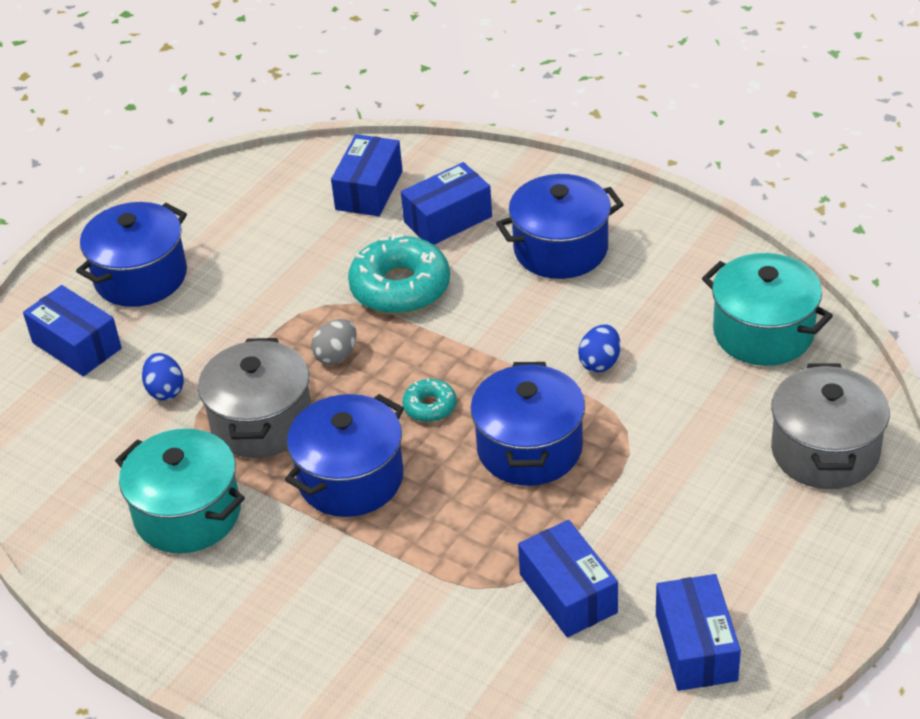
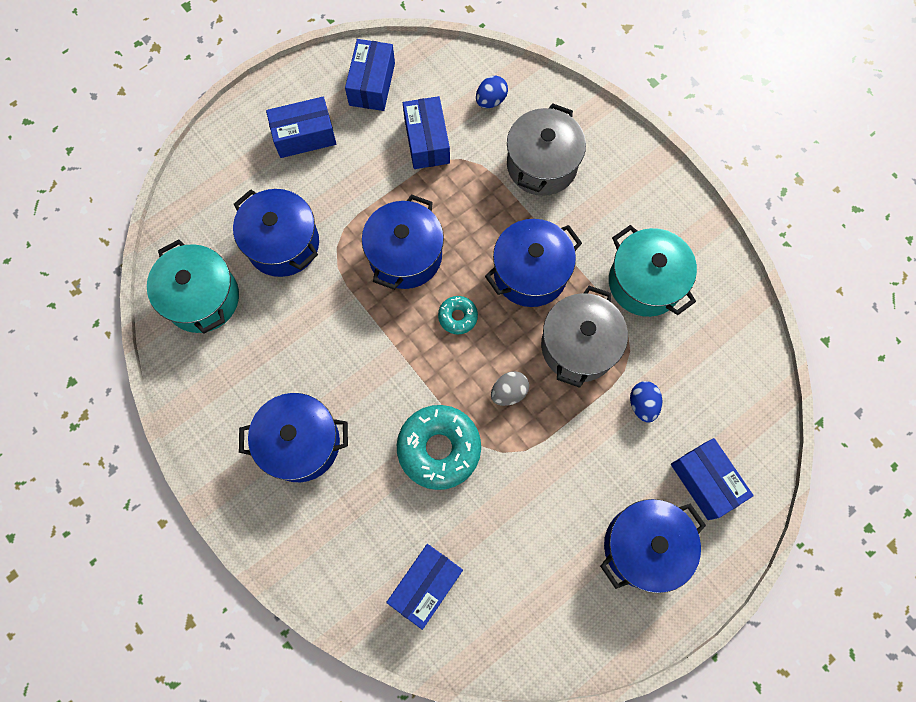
camera: 165 degrees left, 30 degrees up
(448, 219) = (374, 517): blue box -> blue box (304, 135)
(600, 362) = (326, 313): blue egg -> blue egg (491, 100)
(700, 413) = (283, 244): none -> blue pot
(825, 451) = (224, 186): grey pot -> grey pot (542, 165)

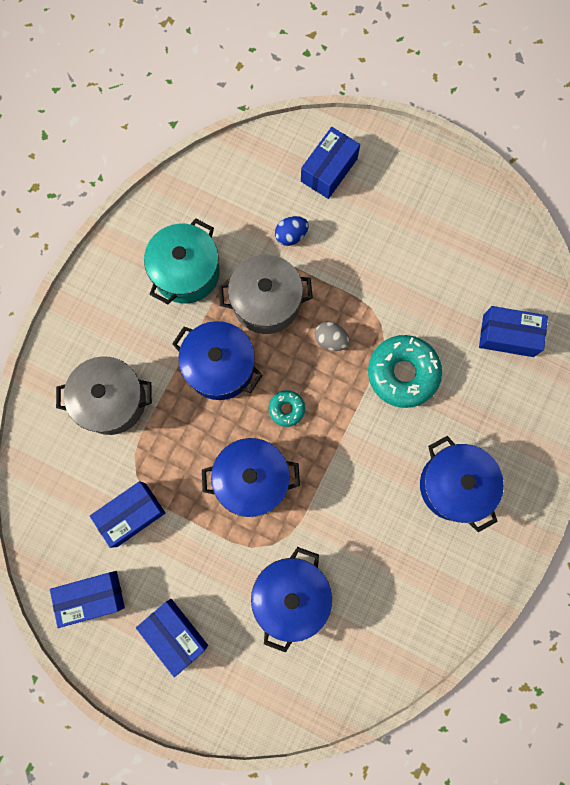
camera: 115 degrees left, 5 degrees up
(202, 298) = (375, 641): turquoise pot -> none
(491, 100) = (64, 475): blue egg -> none
(643, 546) = (399, 195): blue pot -> none

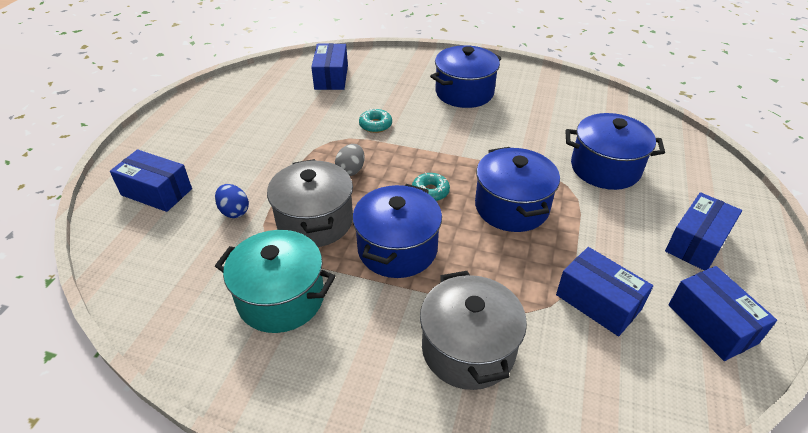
camera: 100 degrees left, 35 degrees down
(403, 373) = (375, 125): turquoise donut -> turquoise donut, size x0.50

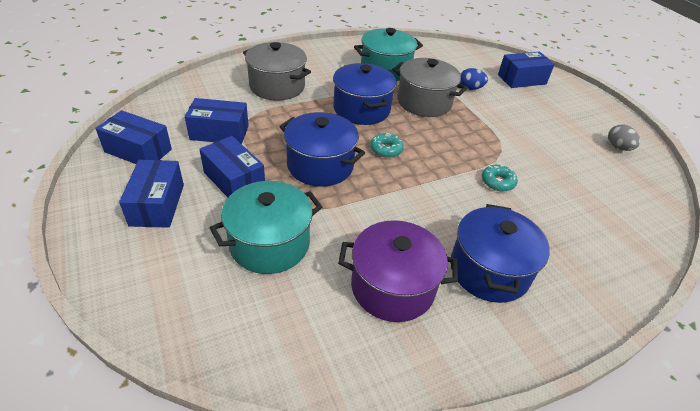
camera: 135 degrees right, 0 degrees up
(331, 77) = (614, 212): blue box -> blue box (234, 180)
(351, 170) = (454, 138): grey egg -> grey egg (618, 147)
(536, 112) = (392, 287): none -> purple pot
(605, 168) = (269, 244): blue pot -> turquoise pot

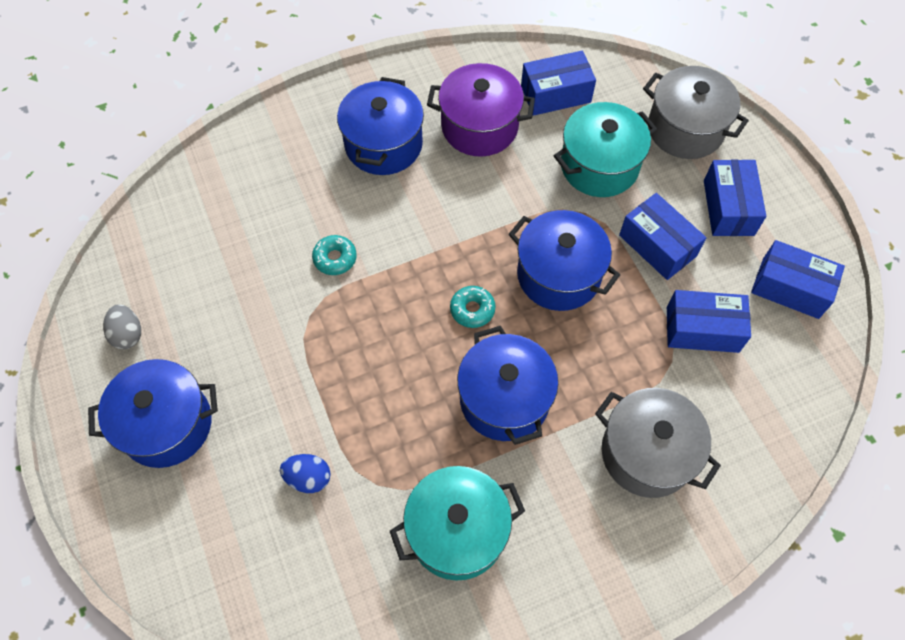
camera: 175 degrees left, 20 degrees up
(424, 102) = (400, 427): grey pot -> grey pot (685, 129)
(522, 79) = (196, 520): blue box -> blue box (555, 94)
(561, 110) = (167, 424): none -> blue pot

